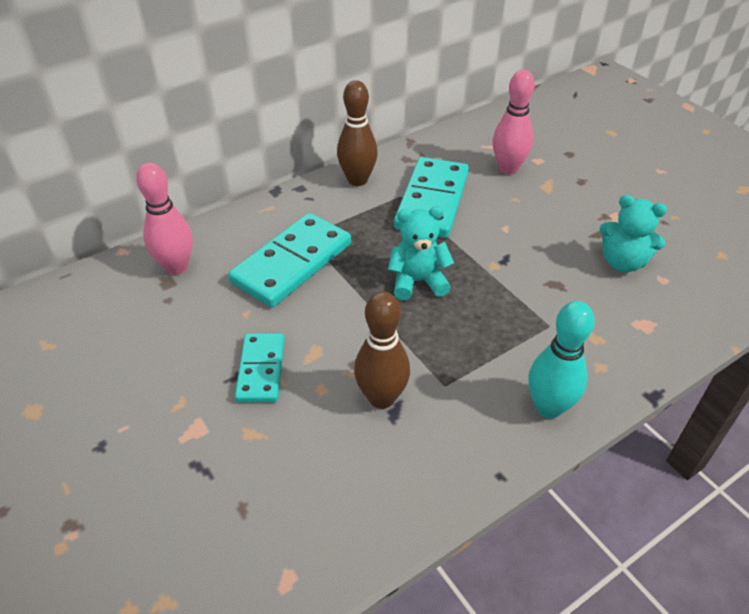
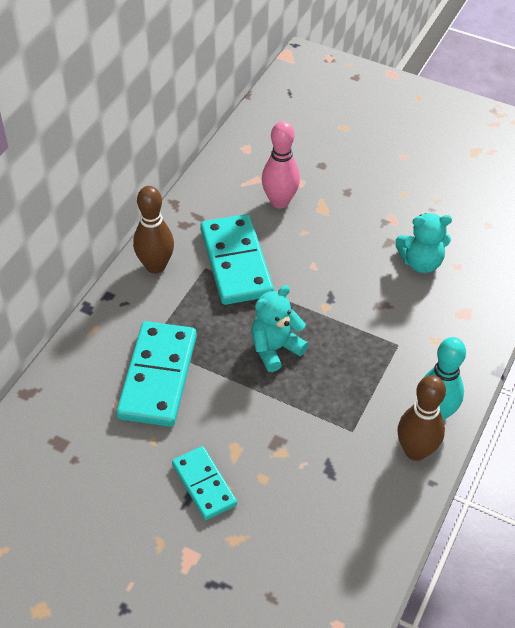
camera: 30 degrees left, 5 degrees up
(176, 267) = (56, 425): pink bowling pin -> none
(381, 398) = (313, 463): brown bowling pin -> brown bowling pin (415, 451)

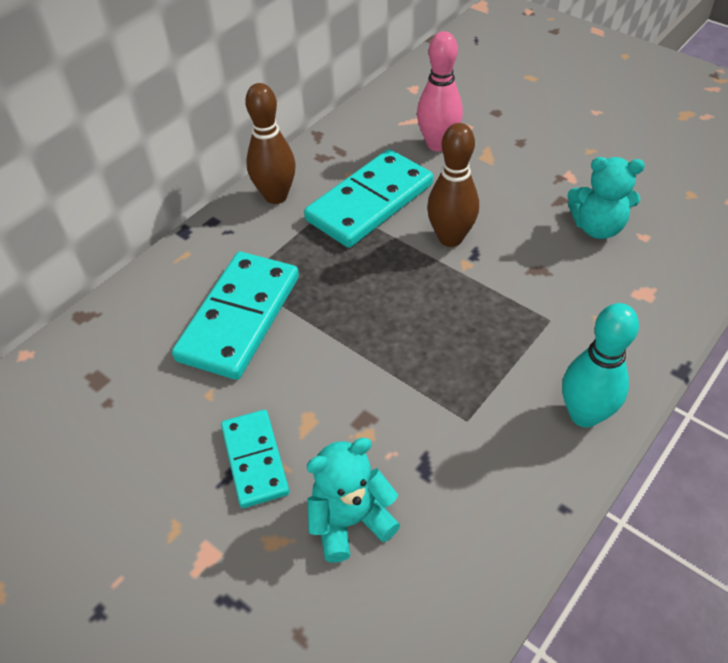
camera: 15 degrees right, 0 degrees up
(236, 262) = (370, 202): turquoise domino -> turquoise domino turned 45 degrees clockwise
(275, 348) = (391, 304): turquoise teddy bear -> turquoise teddy bear (350, 520)
(415, 451) = (548, 460): brown bowling pin -> brown bowling pin (450, 238)

